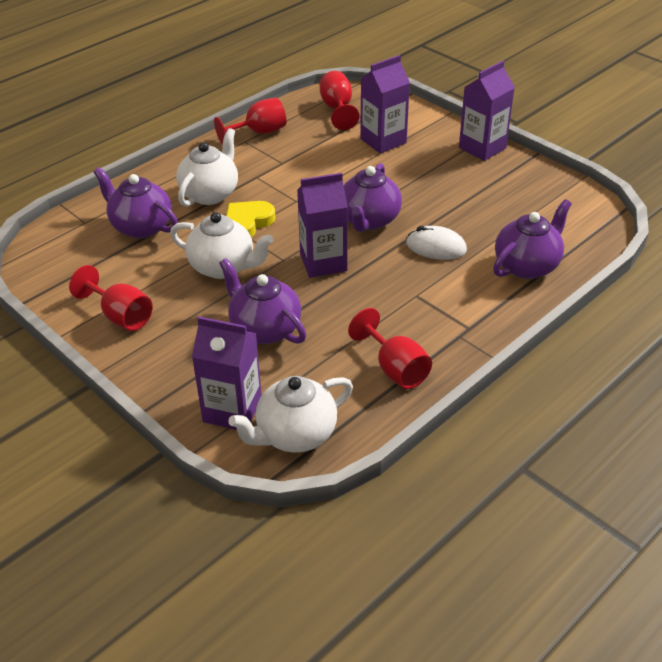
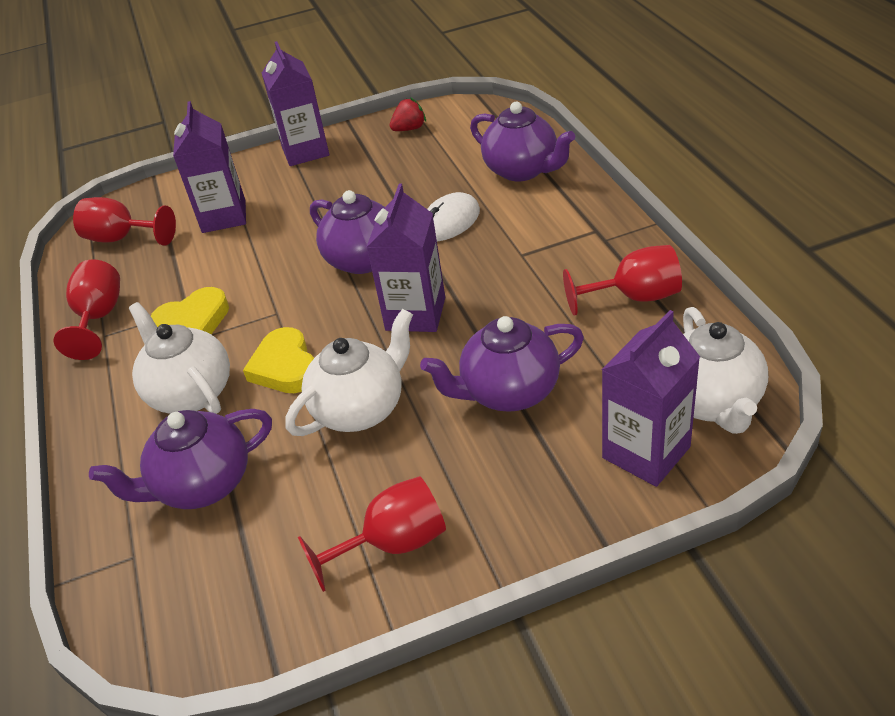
camera: 60 degrees left, 0 degrees up
(272, 170) = (193, 321): none -> yellow heart
(527, 266) = (522, 170): purple teapot -> purple teapot turned 150 degrees clockwise
(546, 188) = (409, 129): none -> red strawberry

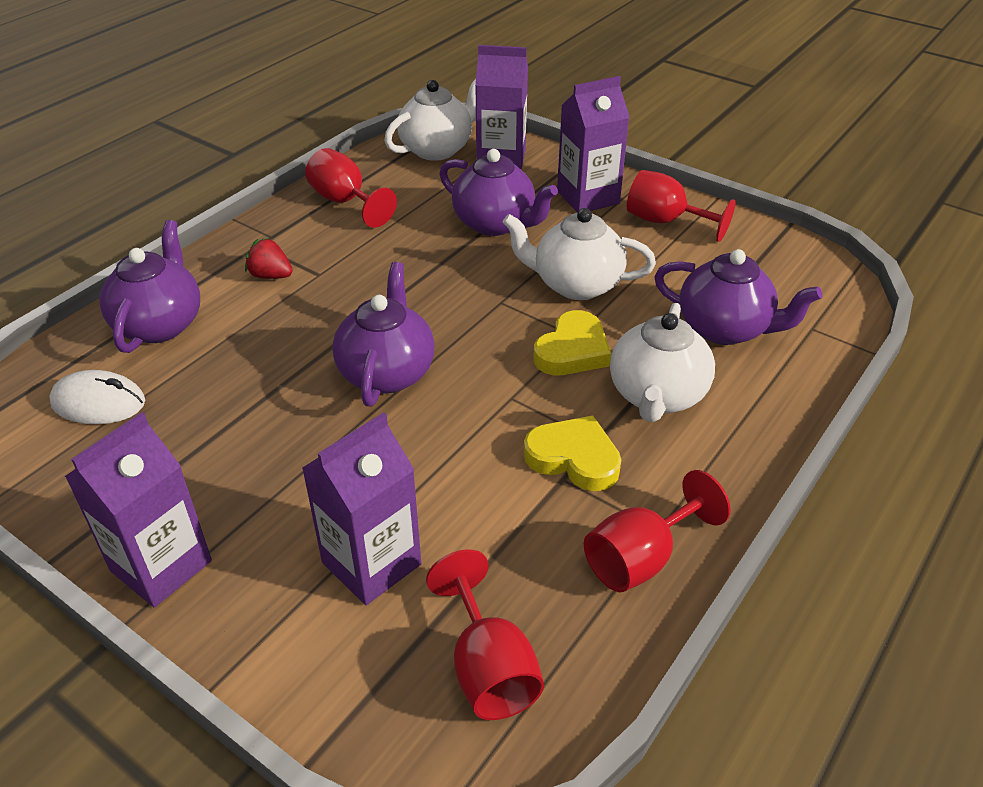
camera: 130 degrees left, 0 degrees up
(409, 129) = (69, 469): red strawberry -> red strawberry (271, 276)
(415, 314) = (444, 303): purple carton -> purple carton (588, 197)
(449, 222) = (285, 340): white mouse -> white mouse (98, 403)

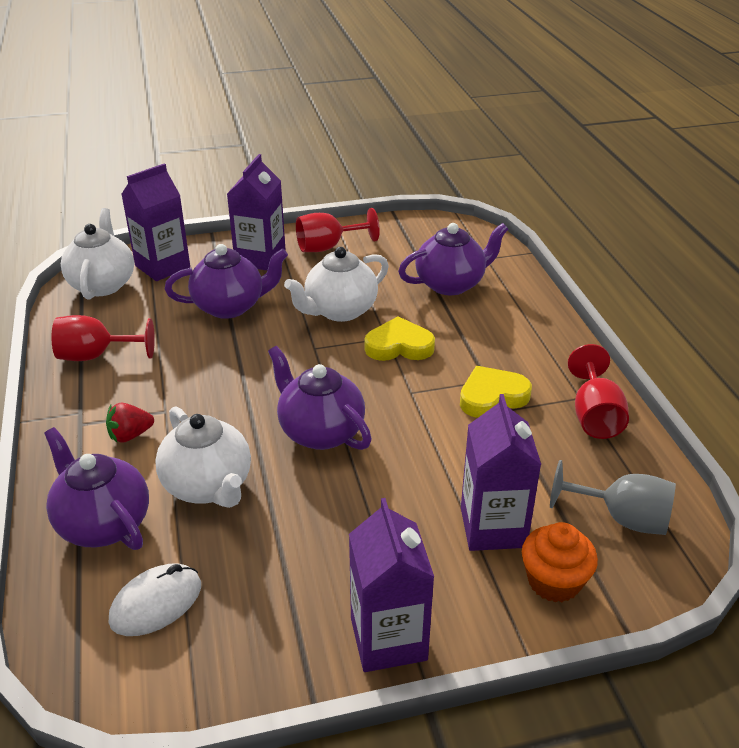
camera: 50 degrees left, 5 degrees down
(335, 654) = (554, 581): none -> orange cupcake
(488, 668) = (622, 518): red goblet -> grey goblet
(572, 350) = (399, 346): yellow heart -> yellow heart turned 75 degrees counterclockwise
(657, 396) = (476, 338): white teapot -> white teapot (208, 486)

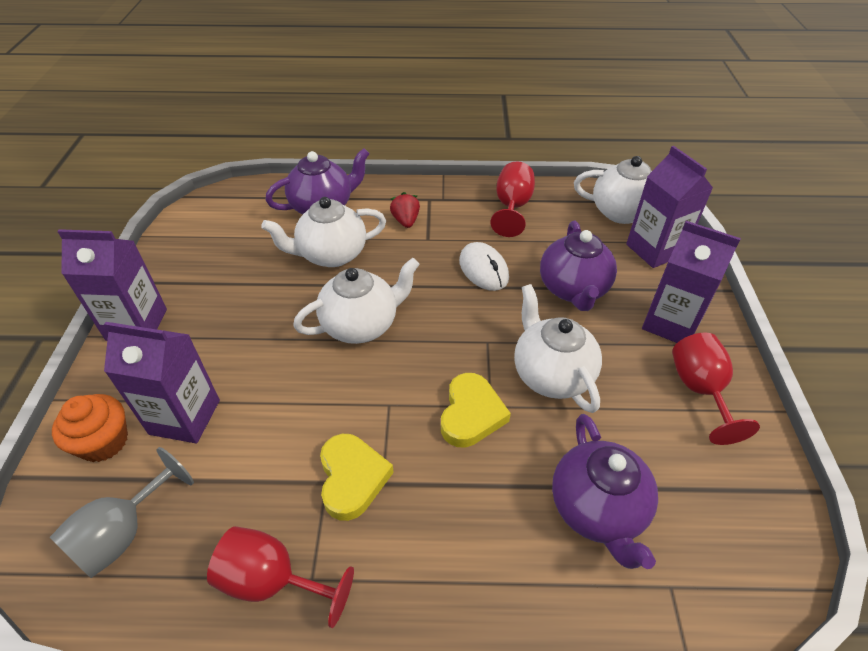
camera: 105 degrees right, 10 degrees up
(156, 603) = (243, 225): white mouse -> white mouse (483, 269)
(320, 432) = (361, 325): purple teapot -> white teapot

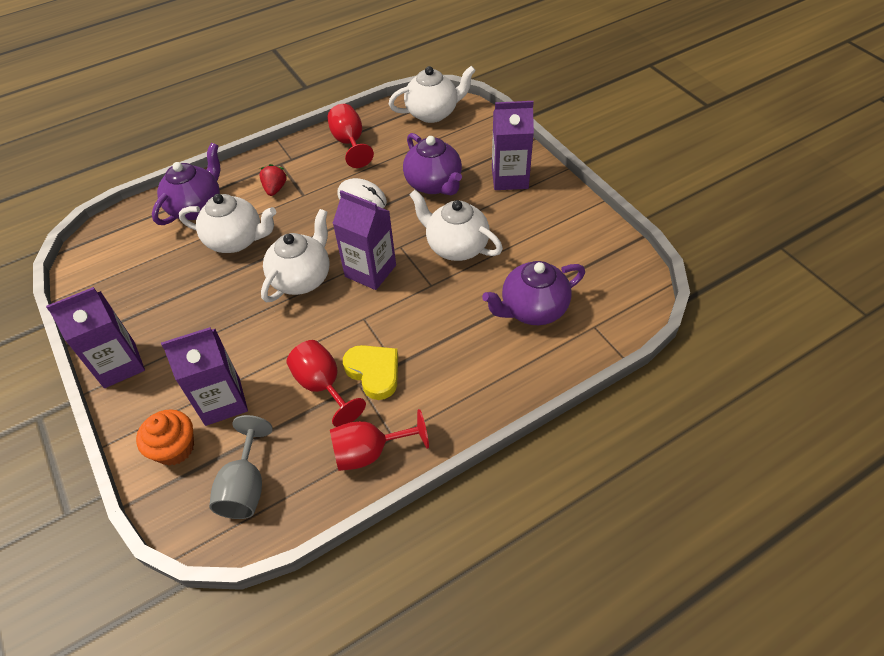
camera: 30 degrees left, 5 degrees up
(331, 254) = (236, 240): white teapot -> white teapot turned 120 degrees counterclockwise
(406, 221) = (275, 189): red strawberry -> red strawberry turned 45 degrees clockwise
(471, 414) = (422, 296): yellow heart -> none
(597, 509) = (532, 309): purple teapot -> purple teapot turned 105 degrees clockwise
(654, 250) = (470, 132): purple carton -> purple carton (370, 271)
(700, 390) = (550, 212): red goblet -> red goblet (323, 386)

